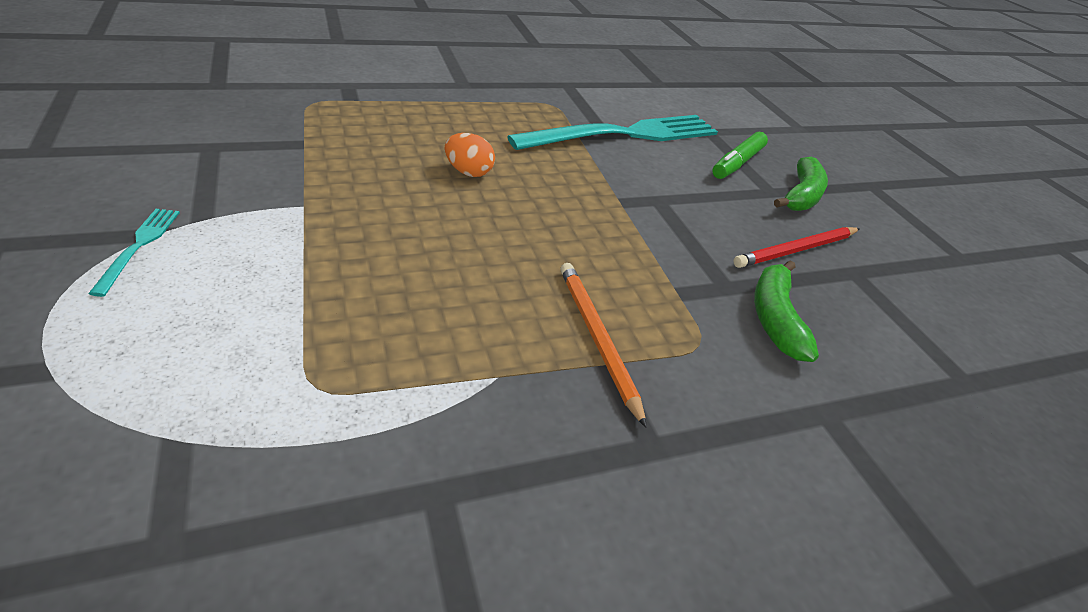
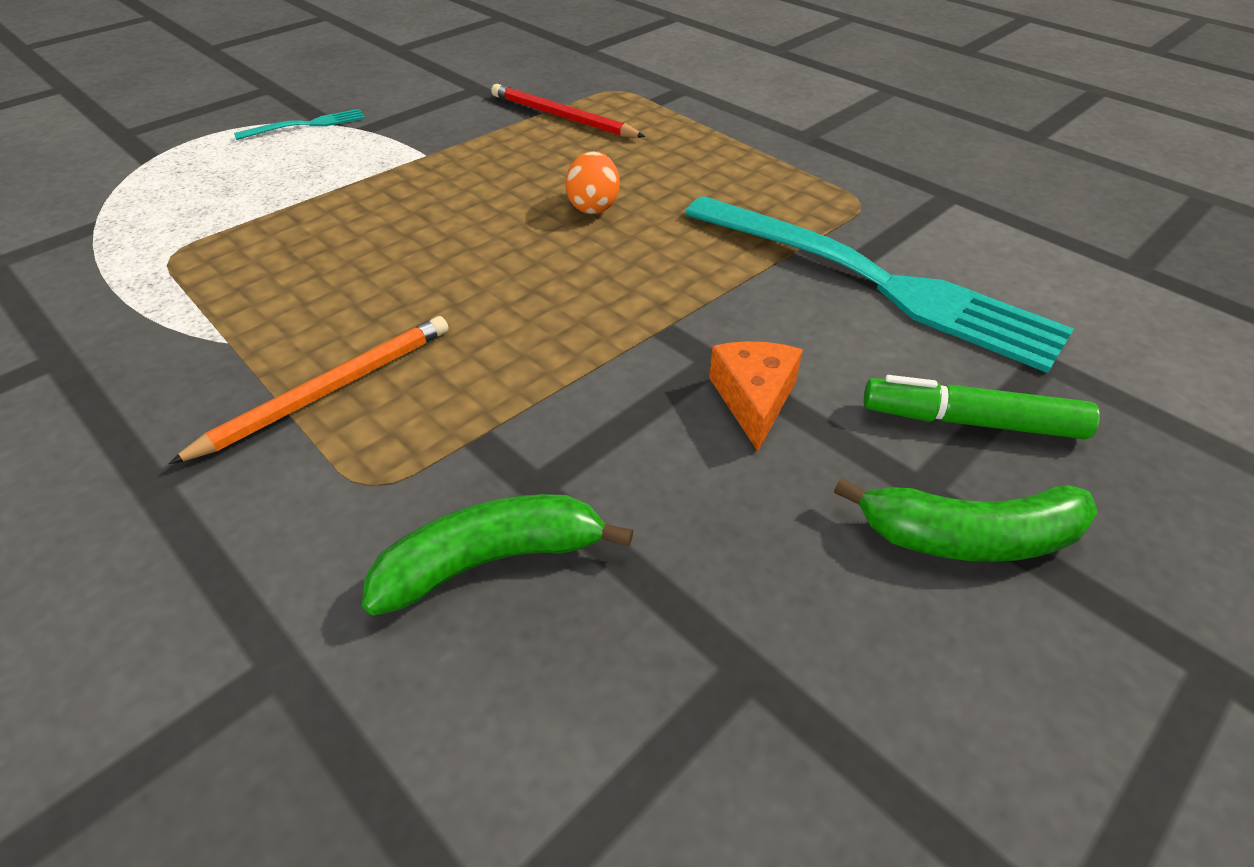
camera: 70 degrees right, 5 degrees up
(695, 202) = (753, 399): none -> orange cheese
(796, 250) = (738, 559): red pencil -> red pencil (562, 117)

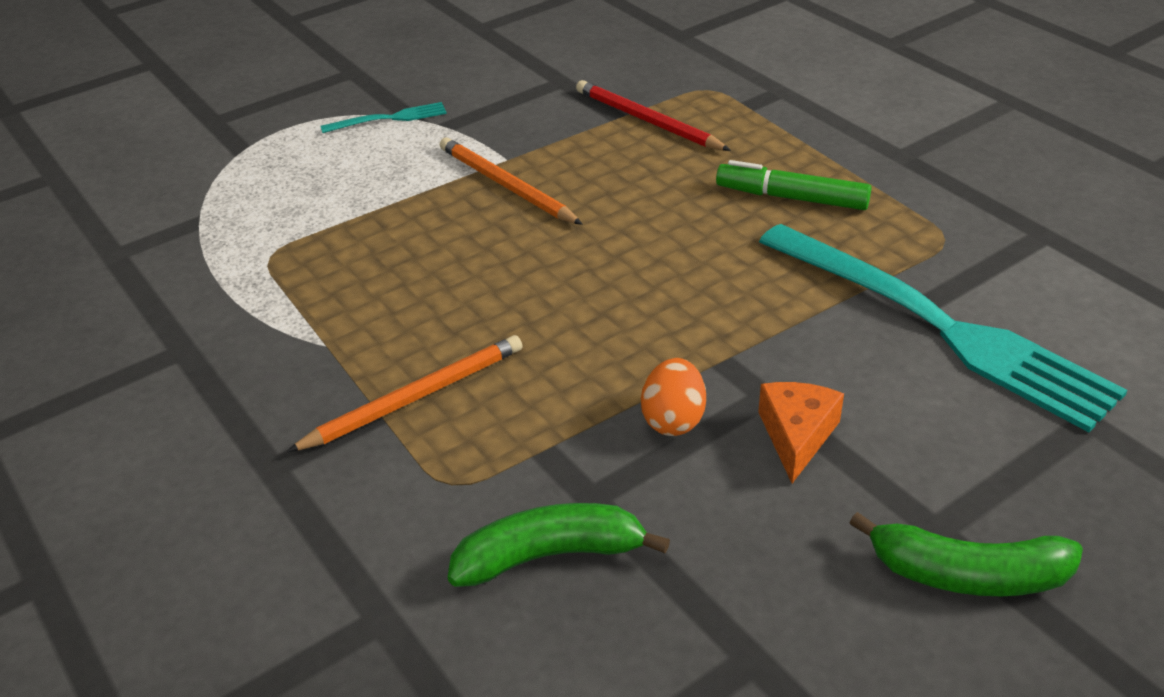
camera: 10 degrees right, 5 degrees down
(426, 178) = (506, 185): none -> orange pencil
(593, 206) = (669, 227): orange egg -> orange egg (673, 419)
(971, 421) = (999, 472): green marker -> green marker (791, 198)

